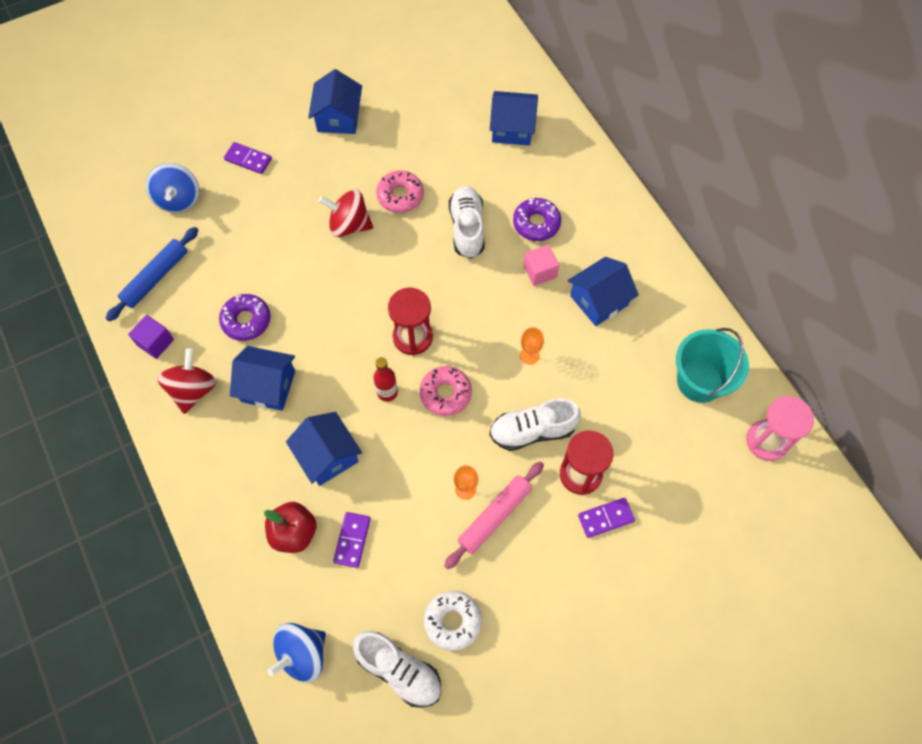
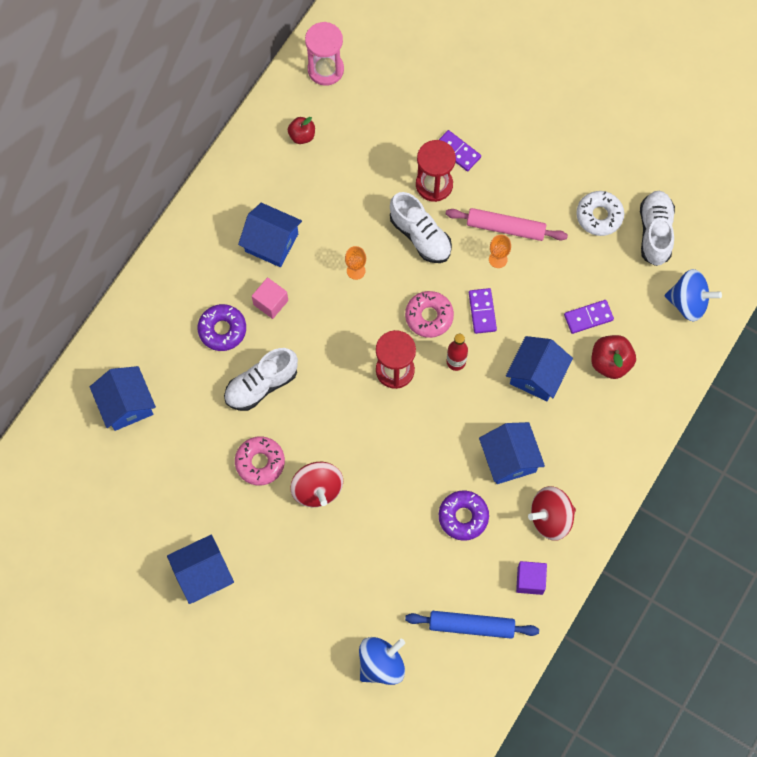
camera: 120 degrees left, 5 degrees up
(248, 159) = (300, 629): purple domino -> purple domino (482, 311)
(699, 381) = (302, 136): turquoise bucket -> red apple

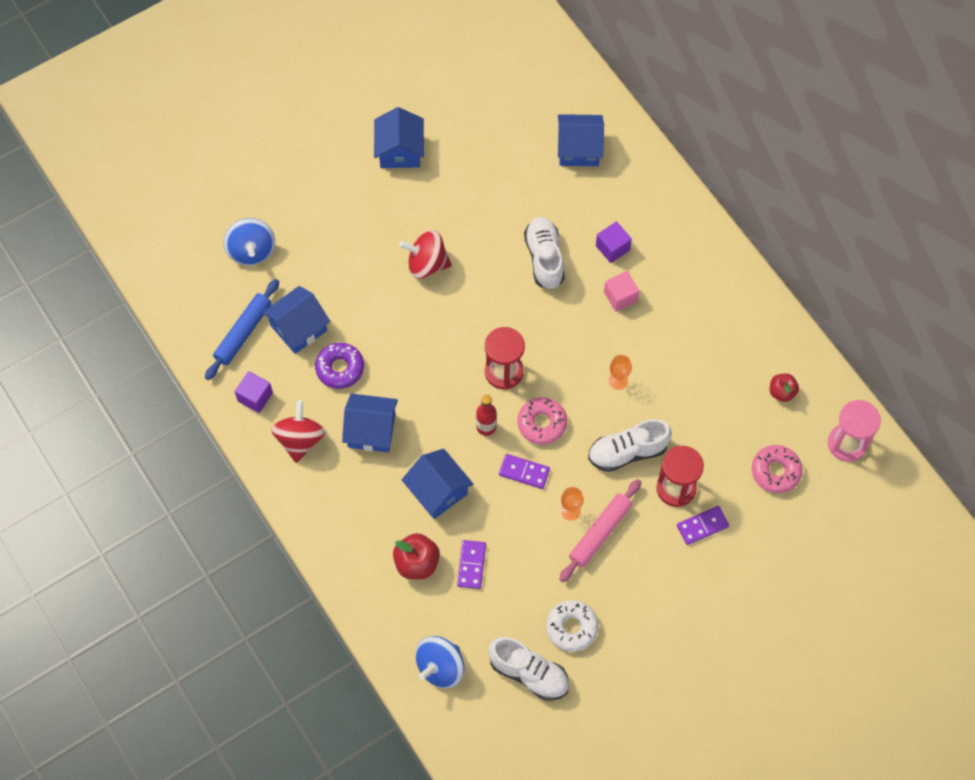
camera: 115 degrees right, 5 degrees down
(222, 330) = (612, 248): purple donut -> purple cube
(260, 462) = (474, 229): pink donut -> pink donut (775, 471)
(271, 242) = (680, 321): blue house -> blue house (298, 328)

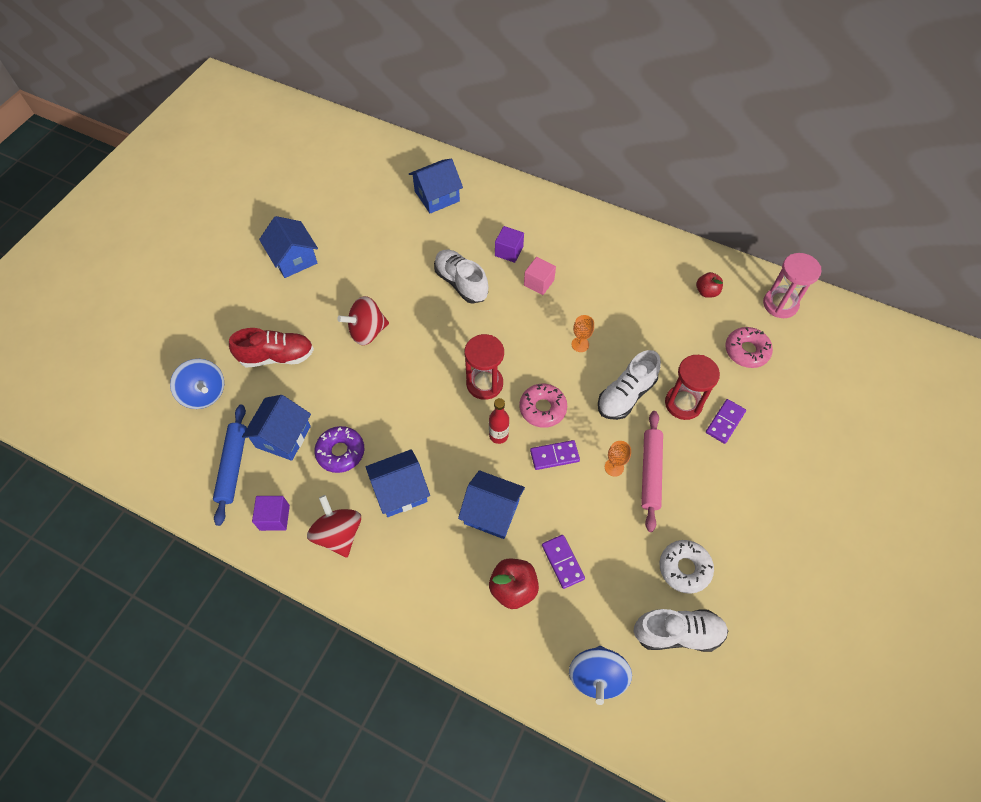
camera: 30 degrees left, 5 degrees down
(332, 247) = (277, 356): none -> red shoe

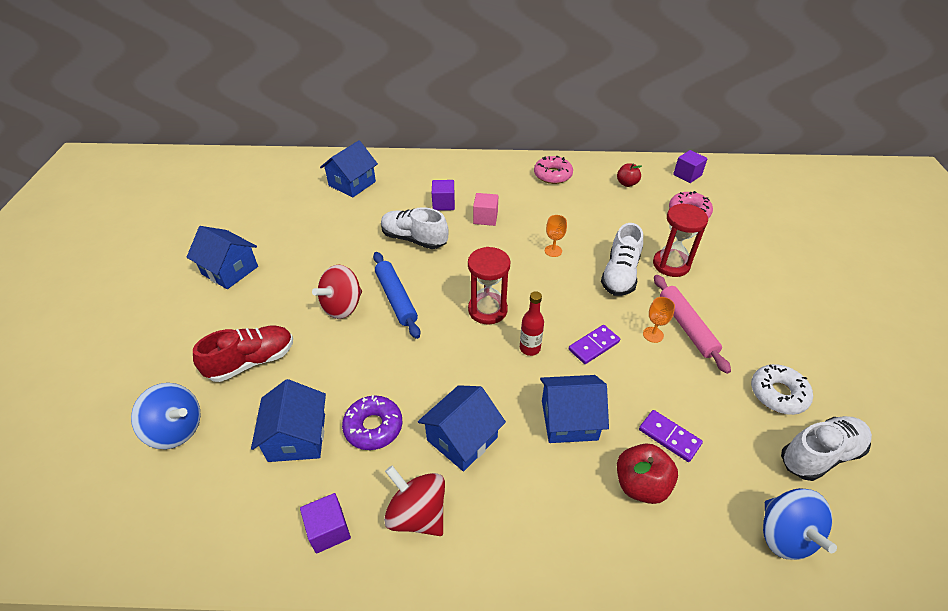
camera: 25 degrees left, 15 degrees down
(233, 466) = (247, 494): blue rolling pin -> blue rolling pin (396, 298)
(542, 408) = (555, 311): pink donut -> pink donut (552, 175)
(725, 422) = (714, 266): purple domino -> none
(780, 304) = (687, 175): pink hourglass -> purple cube

